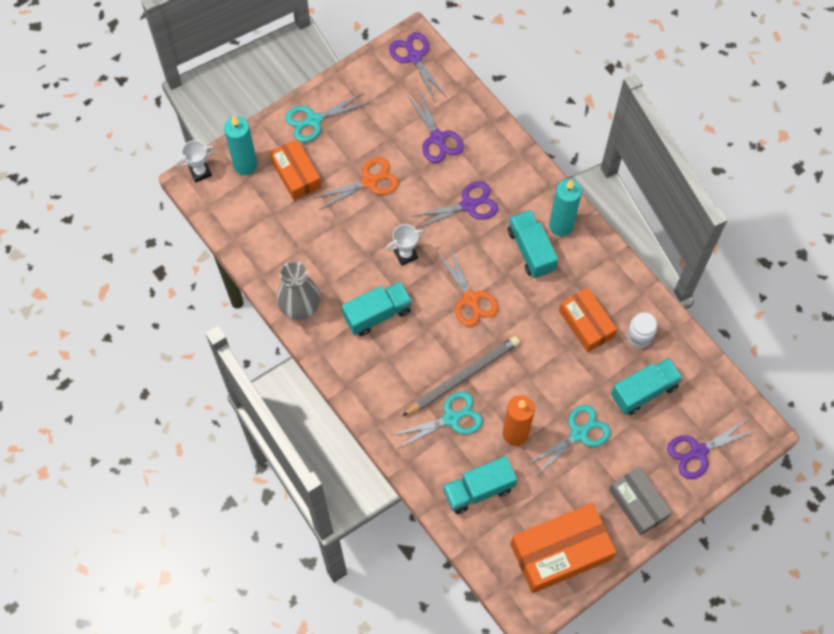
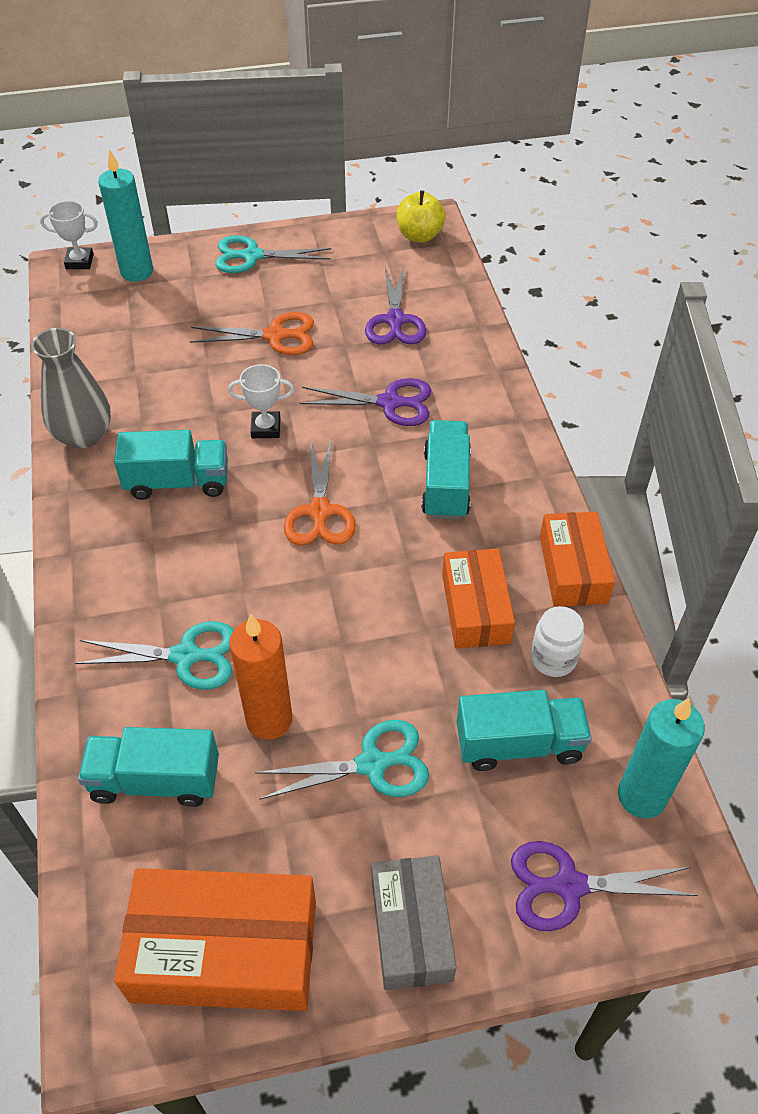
camera: 25 degrees right, 15 degrees down
(296, 174) = (190, 300): orange box -> orange box (573, 569)
(414, 57) = (419, 235): purple scissors -> yellow apple
(462, 376) = (241, 606): grey pencil -> none
(561, 225) = (508, 470): turquoise candle -> turquoise candle (641, 796)

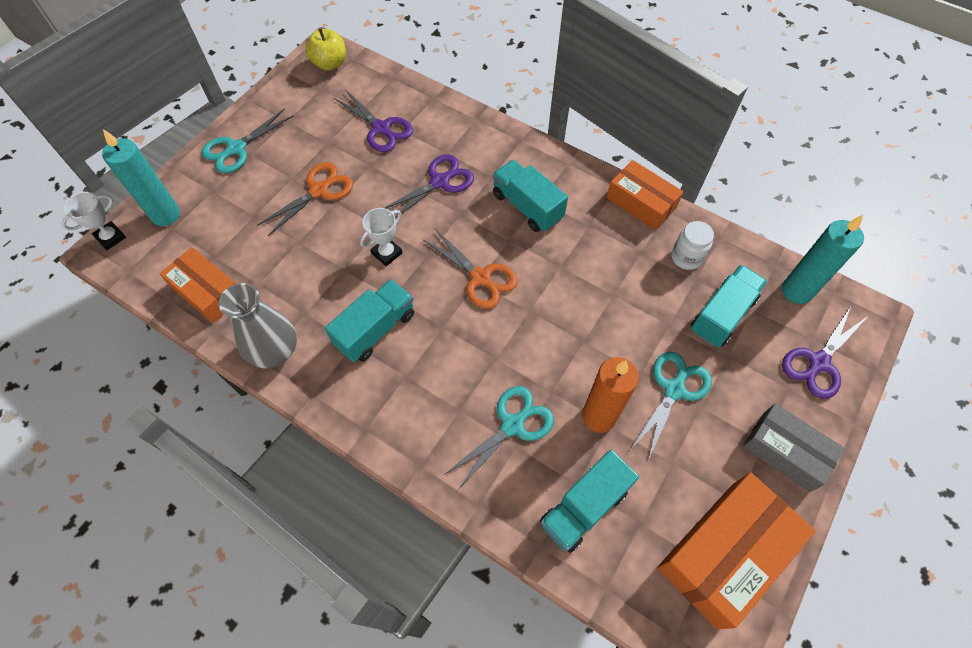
camera: 45 degrees left, 10 degrees up
(476, 608) = (622, 263): orange box -> orange box (207, 291)

